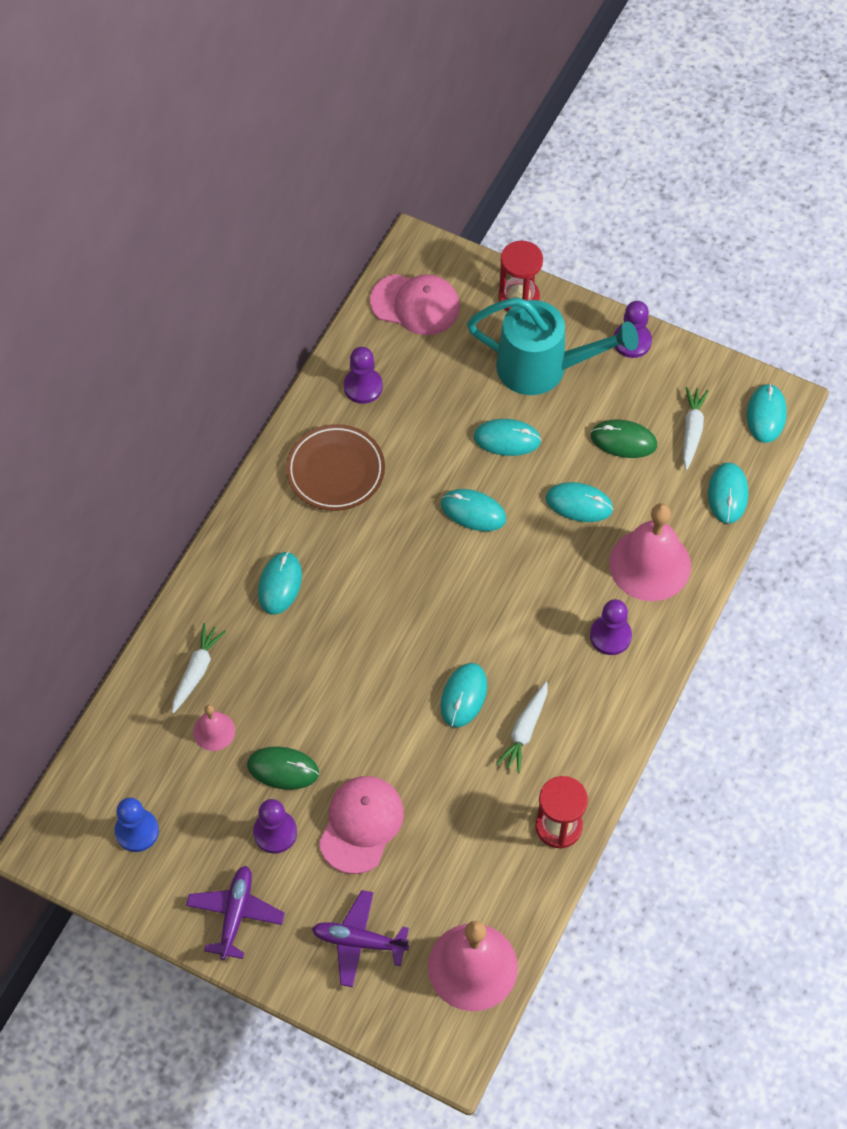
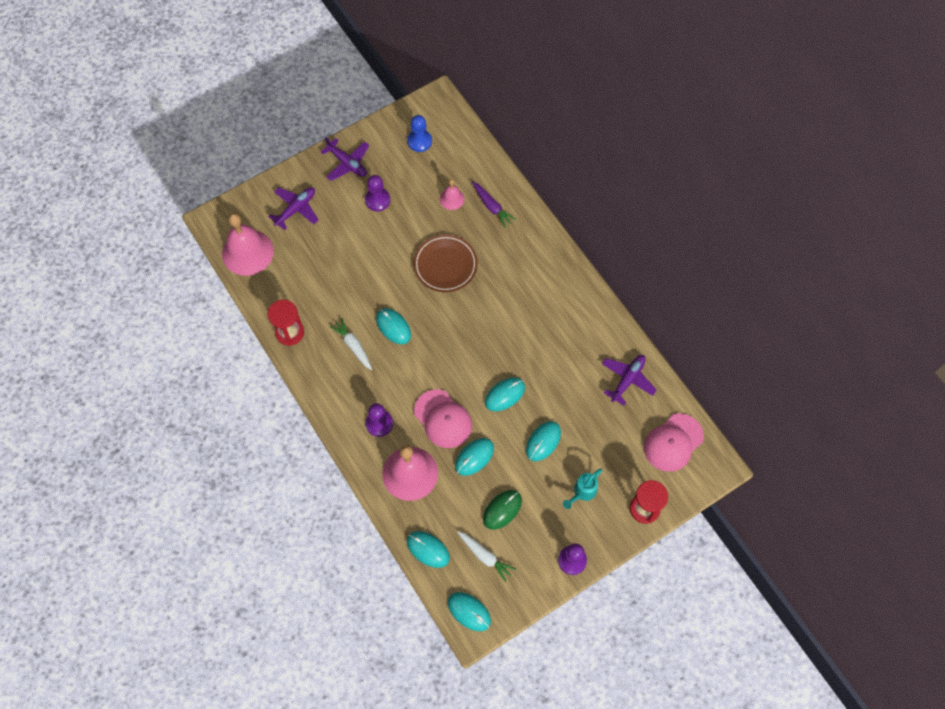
camera: 120 degrees right, 5 degrees up
(196, 671) = (491, 206): white carrot -> purple carrot
(280, 584) = (519, 270): turquoise mouse -> none
(283, 769) = (409, 220): green mouse -> none
(335, 471) = (576, 335): brown plate -> brown plate (445, 265)
(361, 825) = (355, 240): pink cap -> pink cap (443, 419)
(363, 387) = (627, 380): purple pawn -> purple plane
(543, 368) = (582, 492): turquoise watering can -> turquoise watering can, size x0.46

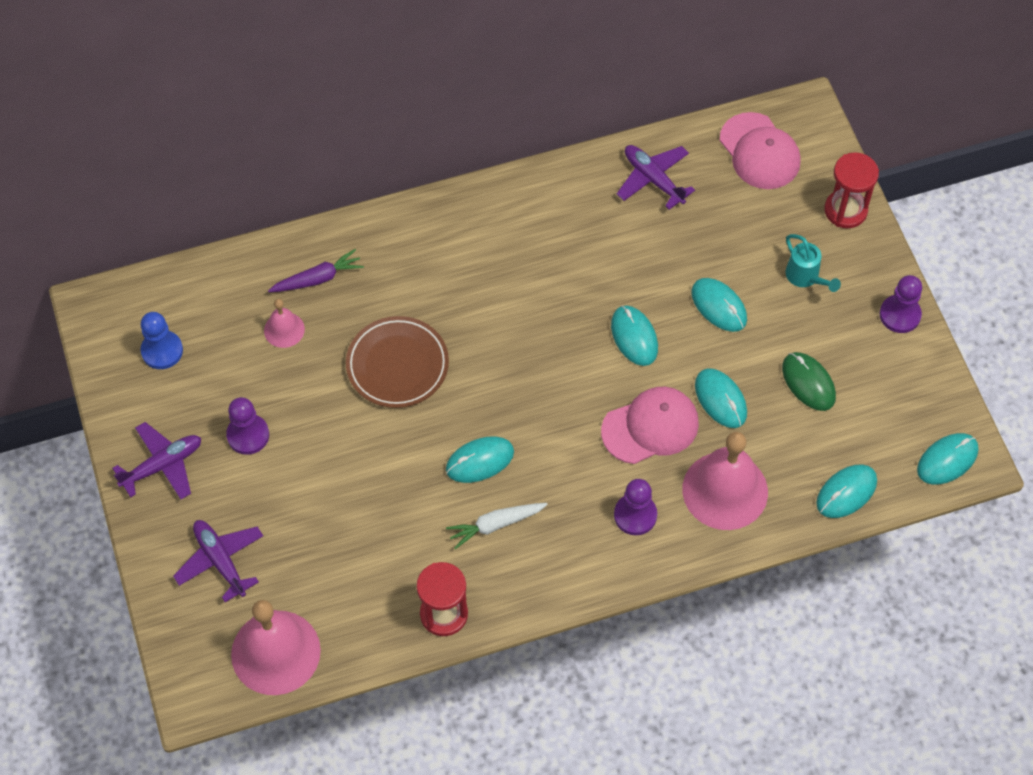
camera: 75 degrees left, 5 degrees down
(485, 556) = (871, 421): white carrot -> none

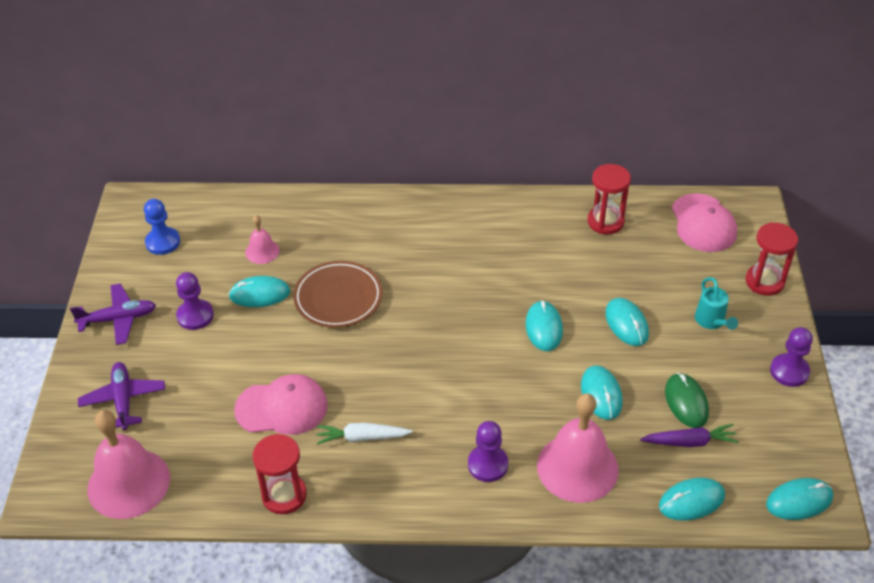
camera: 20 degrees right, 15 degrees down
(317, 279) = (306, 224): purple carrot -> purple carrot (689, 442)
(480, 461) = (372, 385): turquoise mouse -> turquoise mouse (259, 294)
(650, 427) = (530, 399): pink cap -> pink cap (282, 407)
(653, 179) = (605, 222): purple plane -> red hourglass

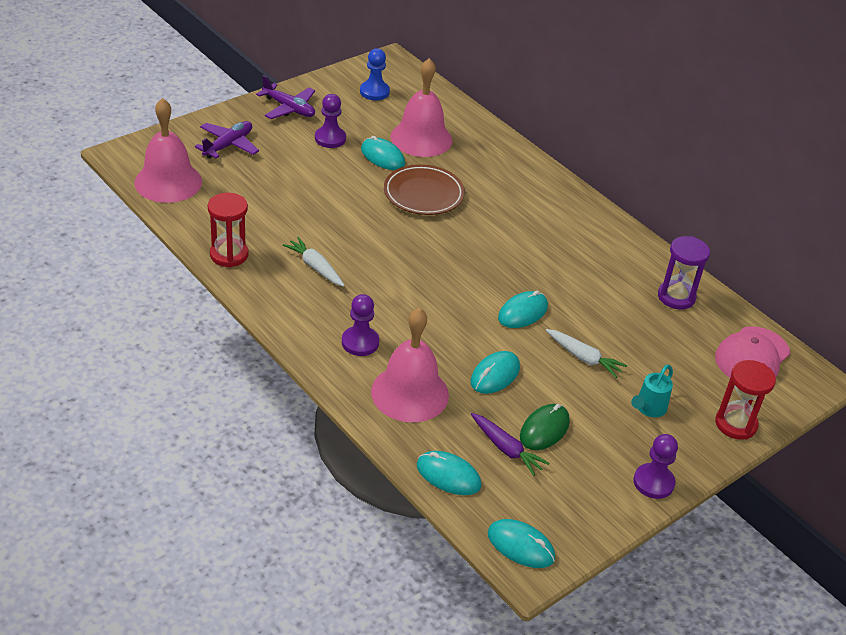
camera: 45 degrees right, 5 degrees down
(262, 251) = (421, 138): pink bell -> pink bell, size x2.02
(282, 407) = (299, 217): pink cap -> none
(605, 222) = (676, 297): red hourglass -> purple hourglass
(626, 324) = (583, 357): turquoise mouse -> white carrot

